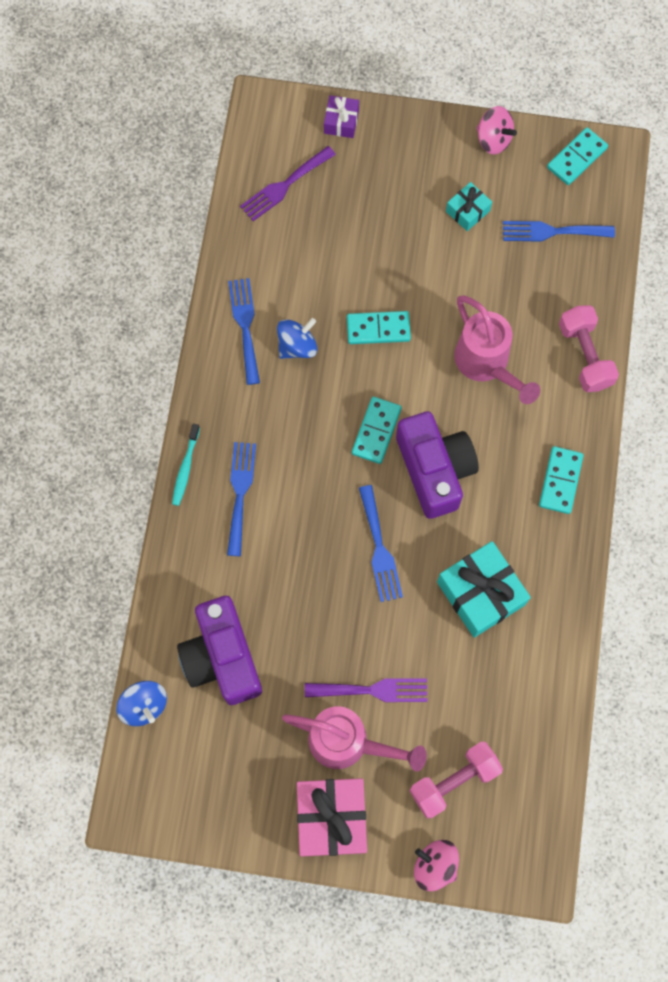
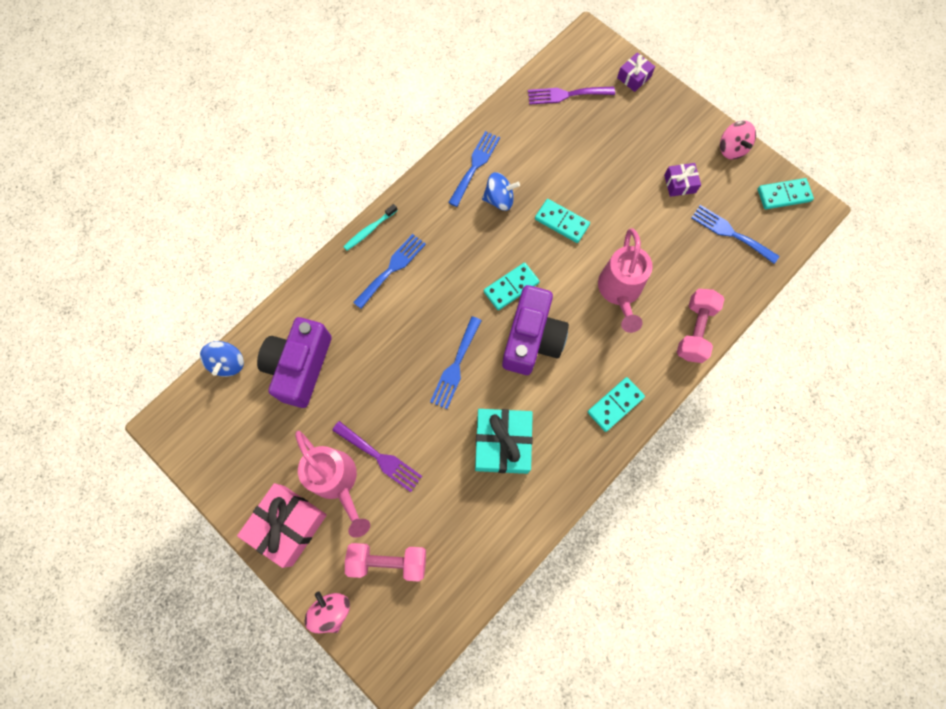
camera: 35 degrees right, 0 degrees up
(467, 211) = (679, 184): turquoise gift -> purple gift

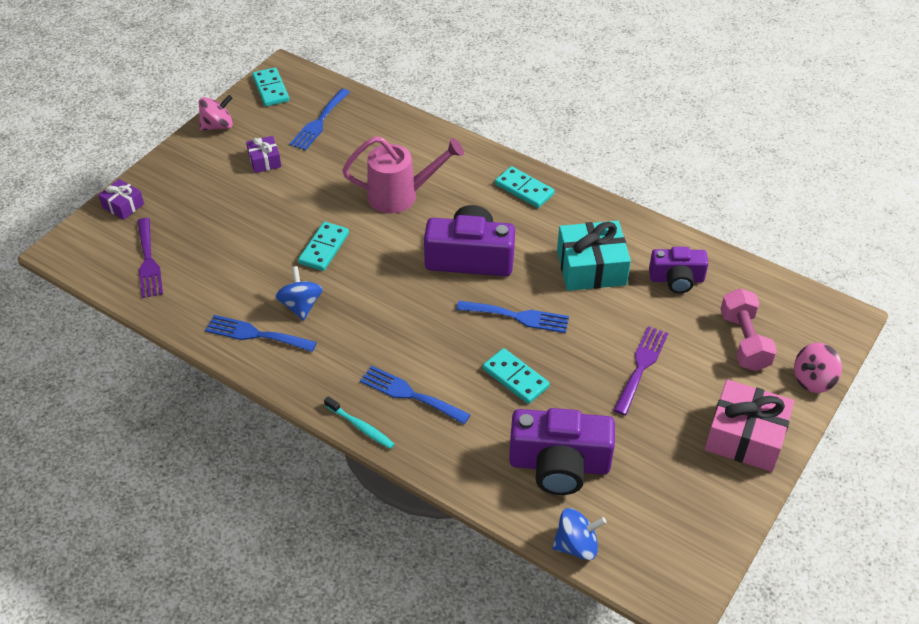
camera: 100 degrees left, 25 degrees down
(337, 481) = (681, 400): pink watering can -> none
(474, 520) = (676, 279): none -> purple camera
(511, 287) = (413, 281): turquoise domino -> turquoise domino (515, 378)
(695, 330) = (432, 141): pink dumbbell -> none

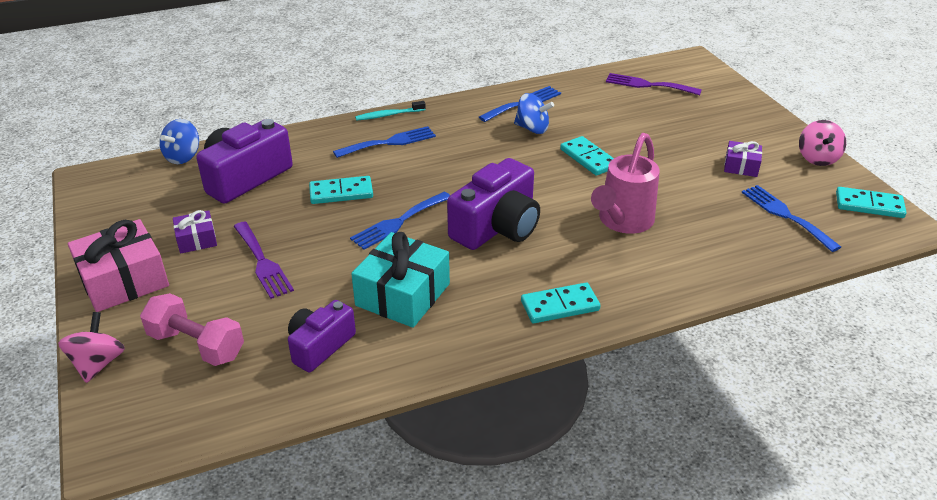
camera: 125 degrees right, 10 degrees down
(123, 205) = (728, 90): purple gift -> purple gift (197, 240)

